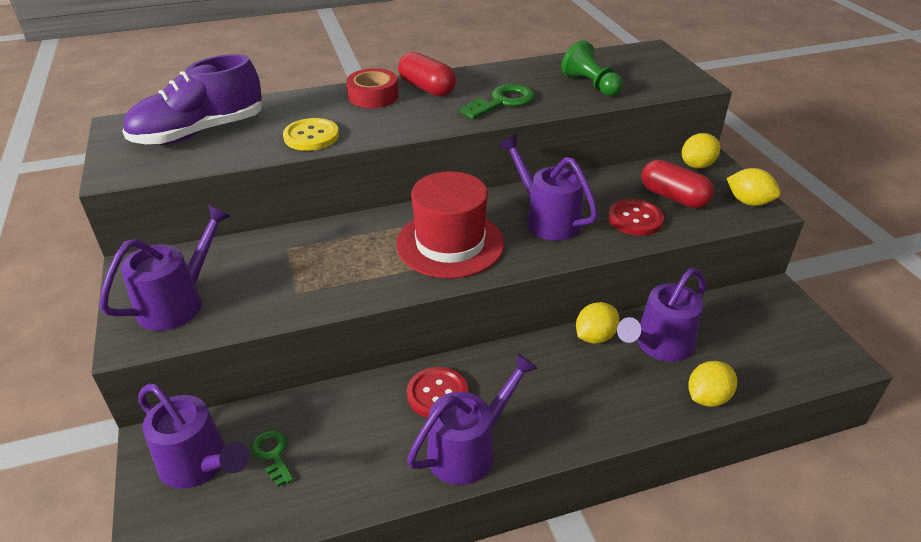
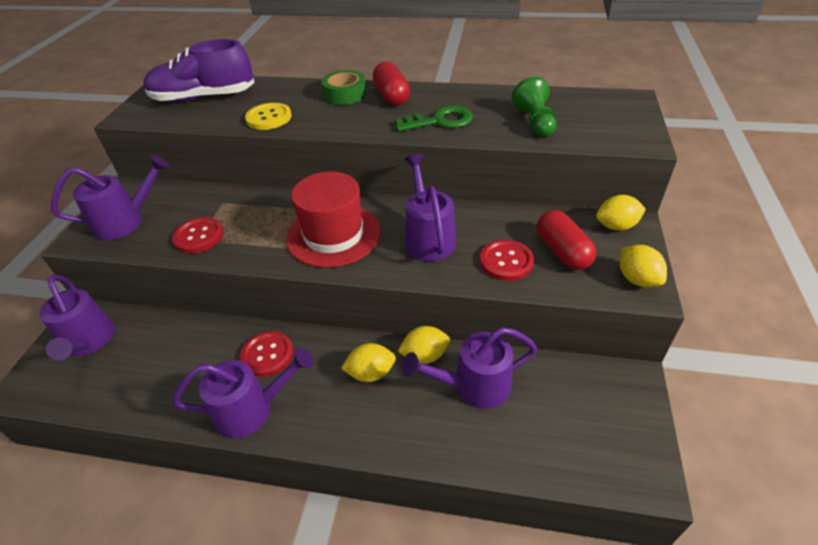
camera: 30 degrees right, 5 degrees up
(273, 454) = (132, 354): green key -> none
(295, 289) = (199, 236): none -> red button
(373, 96) = (345, 94): red tape -> green tape
(707, 397) = (476, 454): yellow lemon -> yellow lemon (371, 373)

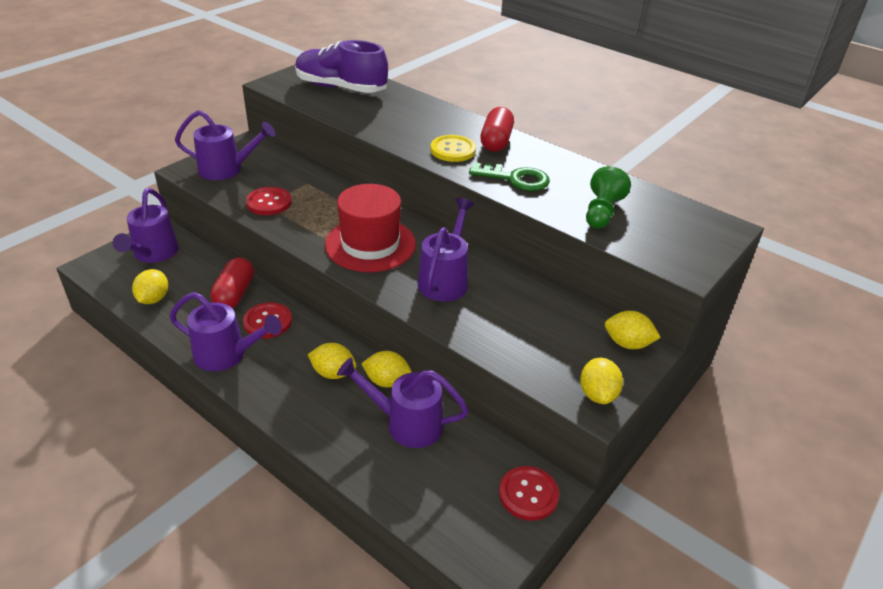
camera: 25 degrees right, 5 degrees down
(125, 390) = (153, 299): none -> yellow lemon
(269, 118) = (376, 123): yellow button -> yellow button (453, 150)
(345, 94) = (457, 125): green tape -> none
(506, 261) = (493, 327): red button -> red button (528, 494)
(562, 251) = (552, 341): red capsule -> red capsule (234, 294)

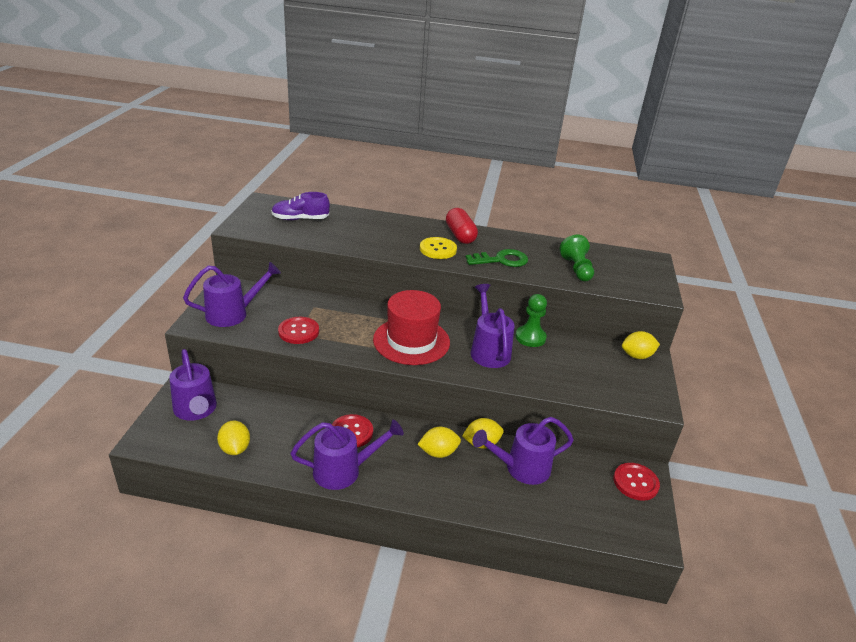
camera: 30 degrees left, 5 degrees down
(234, 294) = (303, 420): red capsule -> none
(340, 88) = (300, 219): purple shoe -> purple shoe, size x0.63
(509, 281) = (530, 337): none -> green pawn
(597, 394) = (650, 395): yellow lemon -> none

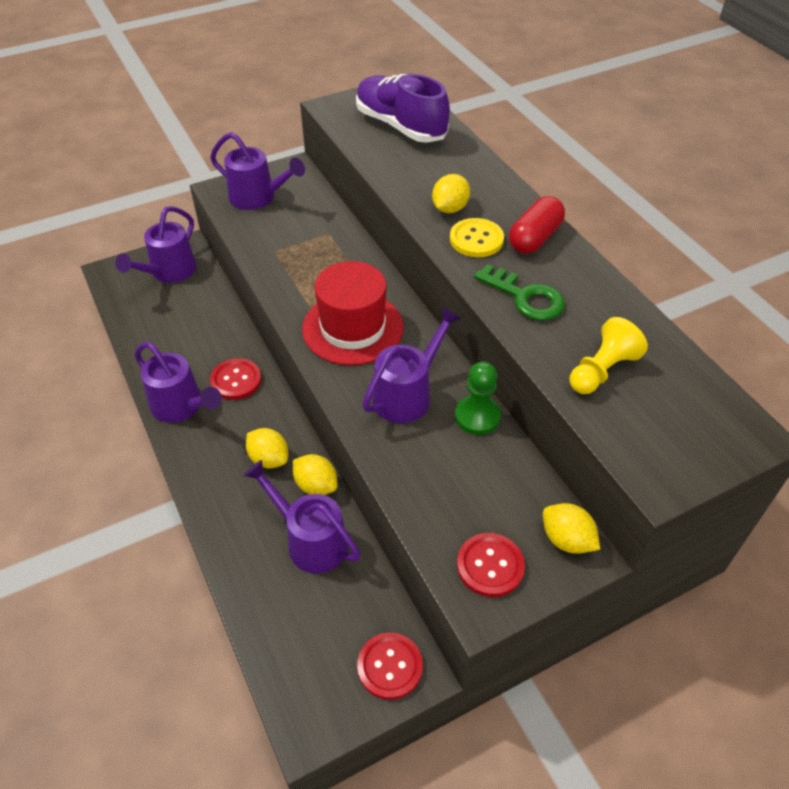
camera: 55 degrees right, 15 degrees up
(235, 448) = (146, 324): yellow lemon -> yellow lemon (450, 208)
(298, 331) = (278, 249): red button -> red button (490, 566)
(300, 219) = (400, 126): purple shoe -> purple shoe, size x1.58
(576, 269) = (602, 370): green pawn -> yellow pawn

